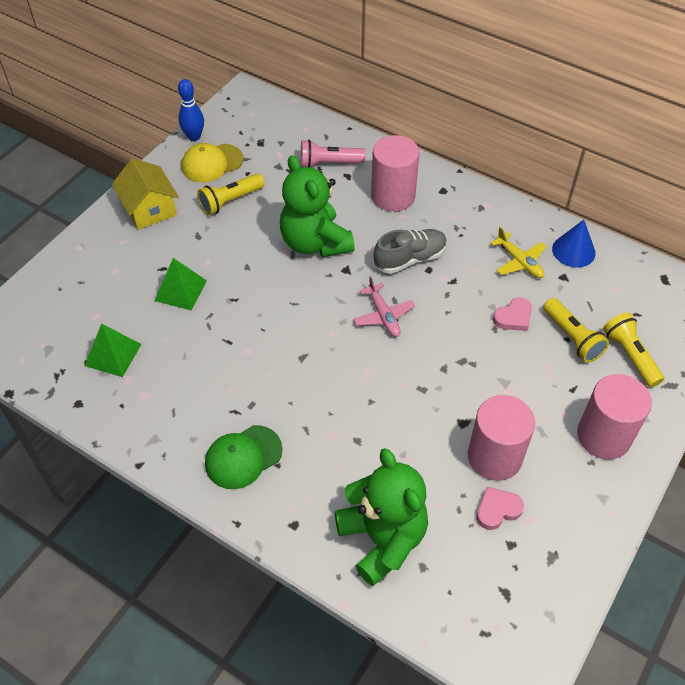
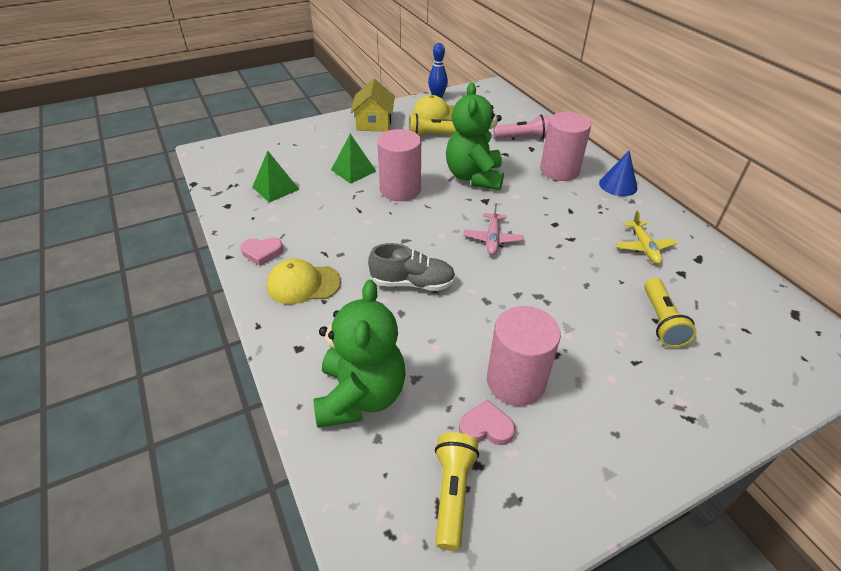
camera: 30 degrees right, 10 degrees down
(243, 457) = (303, 284): green cap -> yellow cap
(329, 163) = (522, 138): pink flashlight -> pink flashlight turned 150 degrees clockwise
(410, 259) = (543, 212): grey shoe -> grey shoe (412, 283)
(513, 317) = (610, 283): pink heart -> pink heart (262, 252)
(573, 251) = (704, 258): blue cone -> blue cone (618, 185)
(604, 436) = (645, 417): pink cylinder -> pink cylinder (400, 190)
(630, 356) = (718, 360): yellow flashlight -> yellow flashlight (452, 493)

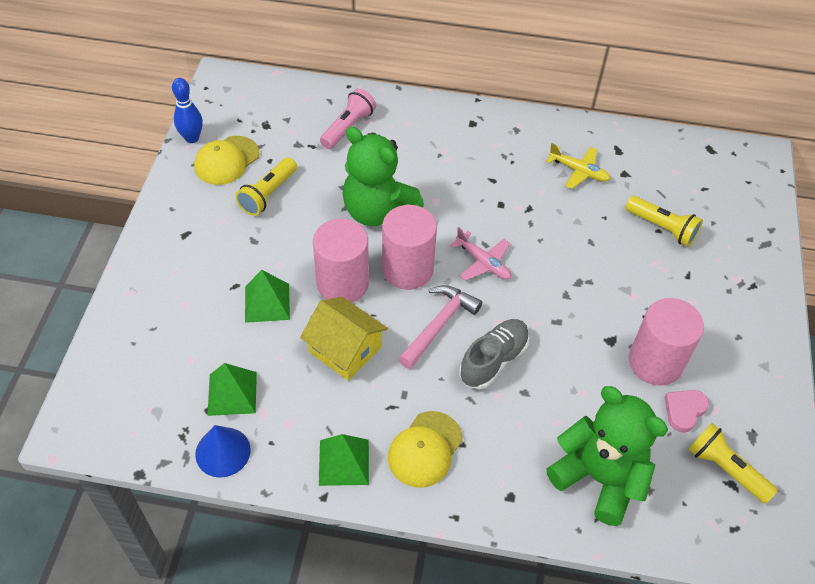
camera: 55 degrees left, 10 degrees up
(262, 252) = (344, 462): pink heart -> green pyramid
(374, 123) = (185, 227): yellow house -> yellow house (345, 349)
(414, 243) = (439, 325): none -> pink hammer
(559, 170) = (428, 142): pink cylinder -> pink cylinder (407, 269)
(618, 185) = (487, 121): blue cone -> blue cone (223, 452)

